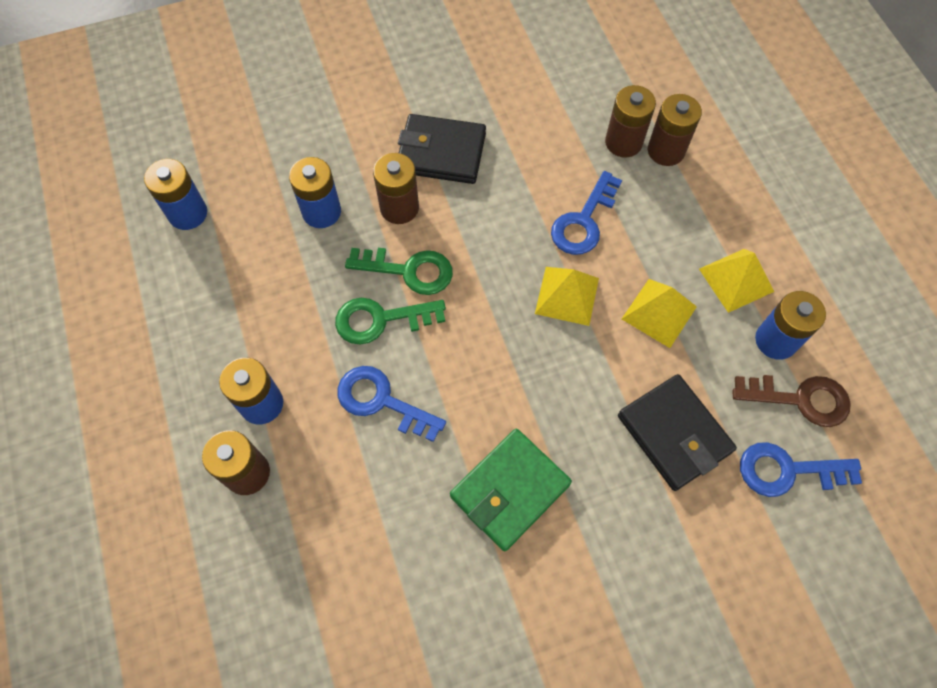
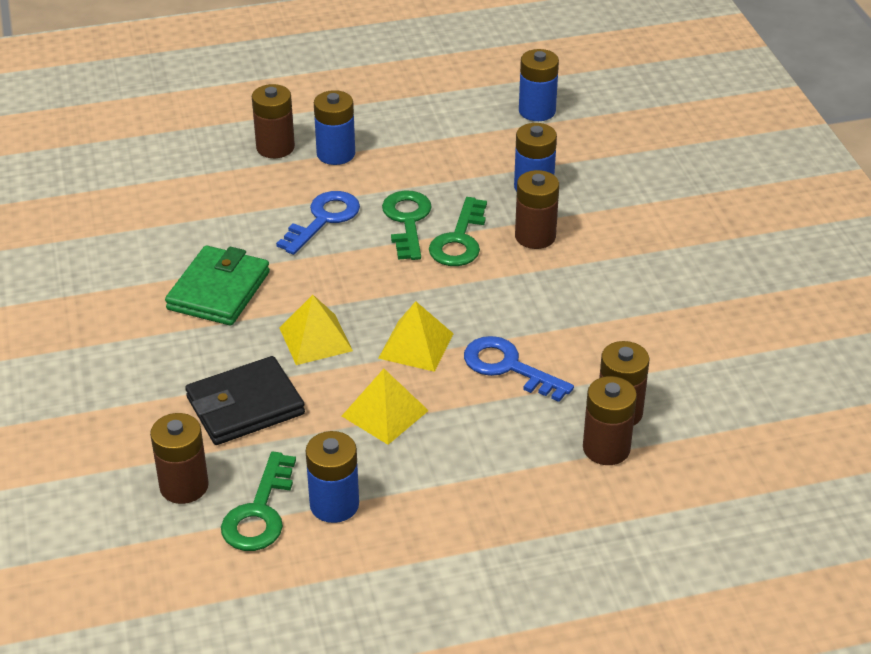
camera: 95 degrees right, 25 degrees down
(441, 153) = (605, 268): black wallet -> none
(510, 490) = (219, 290): green wallet -> green wallet turned 60 degrees clockwise
(736, 280) = (417, 484): yellow pyramid -> yellow pyramid (315, 339)
(787, 470) = (184, 486): blue key -> brown battery
(800, 399) = (259, 512): brown key -> green key

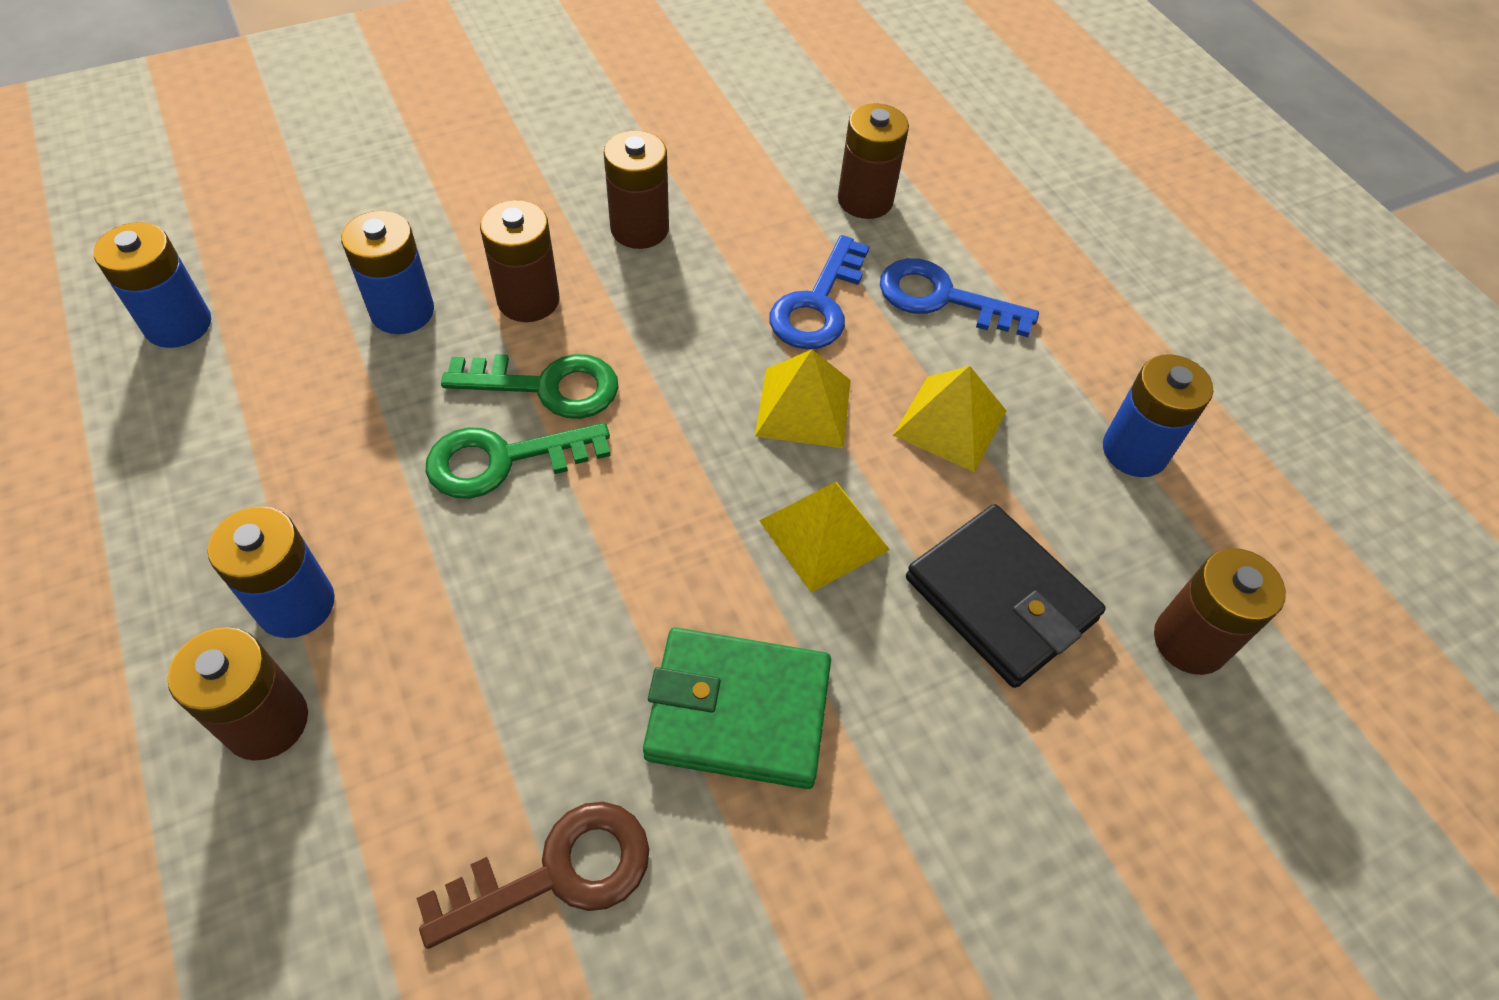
camera: 105 degrees left, 15 degrees up
(165, 226) = (557, 872): none -> brown key
(259, 512) = (1189, 532): green key -> none
(324, 219) = (508, 584): blue key -> blue key (942, 298)
(606, 448) = (928, 208): brown battery -> brown battery (639, 229)

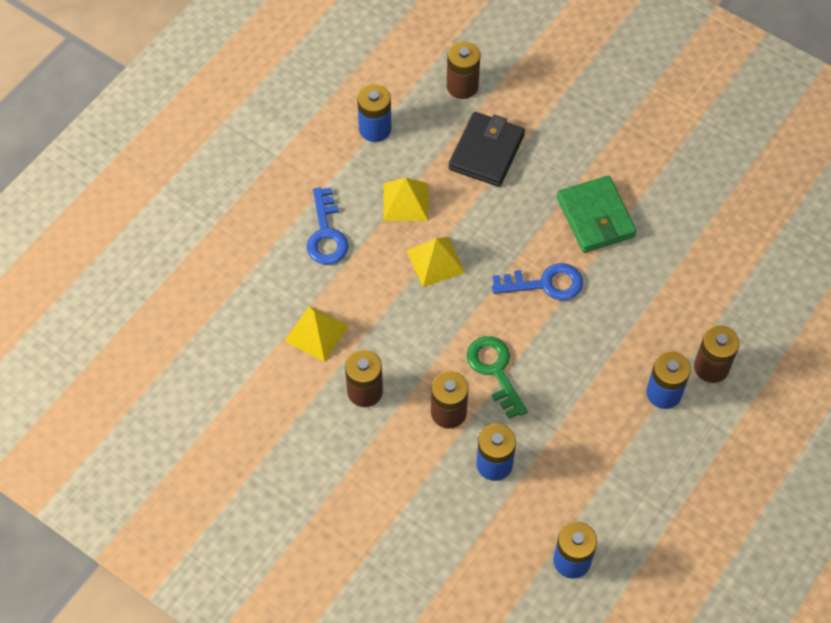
camera: 115 degrees left, 5 degrees up
(502, 460) = (546, 363): green key -> none
(557, 872) = (690, 242): brown key -> none
(818, 304) = (366, 284): blue key -> blue key (545, 284)
(824, 535) = (498, 223): yellow pyramid -> yellow pyramid (316, 333)
(865, 200) = (272, 297): brown battery -> none

